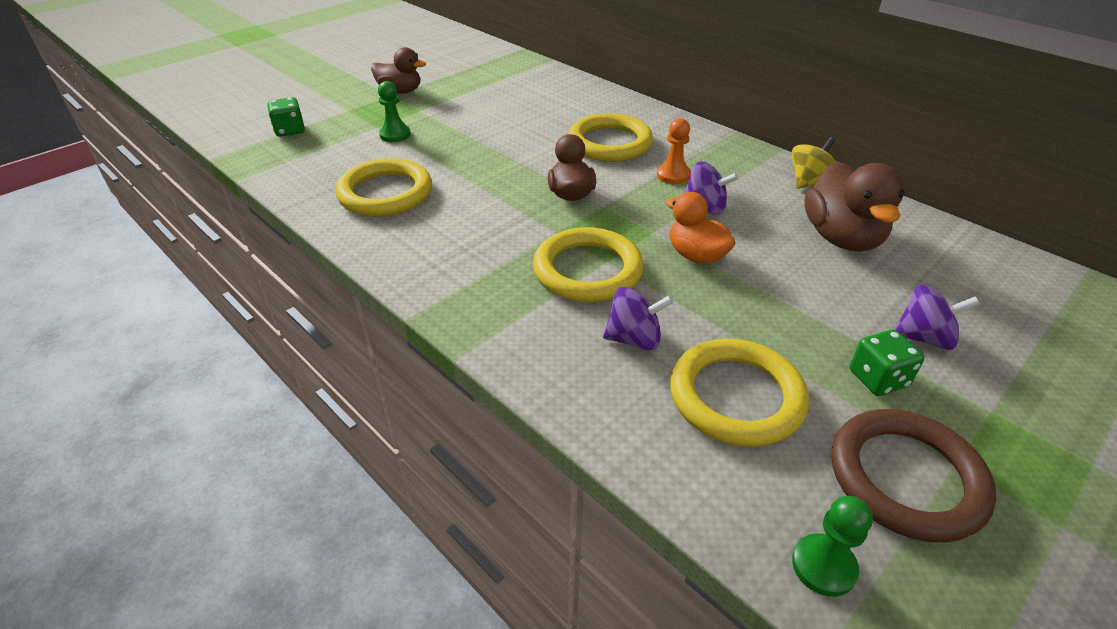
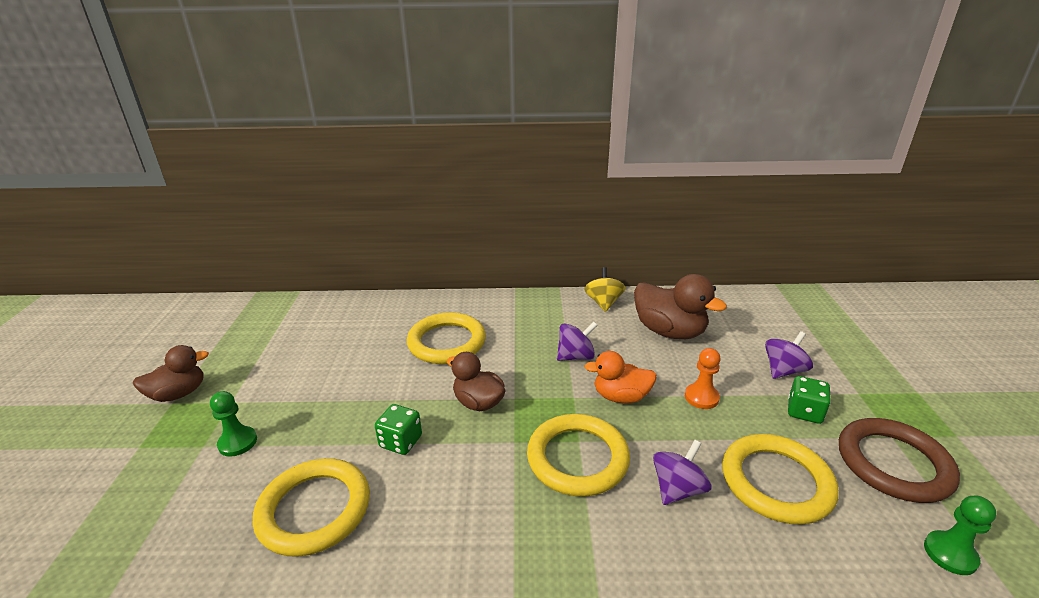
camera: 45 degrees left, 10 degrees down
(290, 130) = (88, 514): green dice -> green dice (401, 442)
(673, 175) = (524, 343): orange pawn -> orange pawn (701, 397)

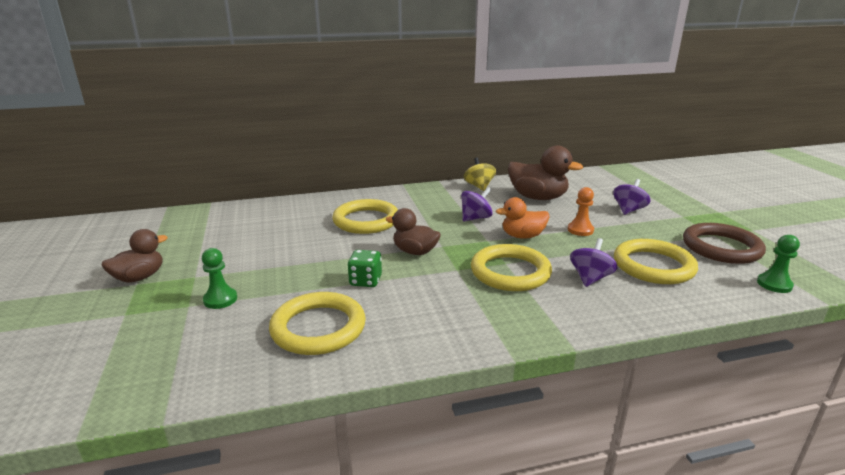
camera: 15 degrees left, 5 degrees down
(804, 412) = (653, 229): green dice -> none

